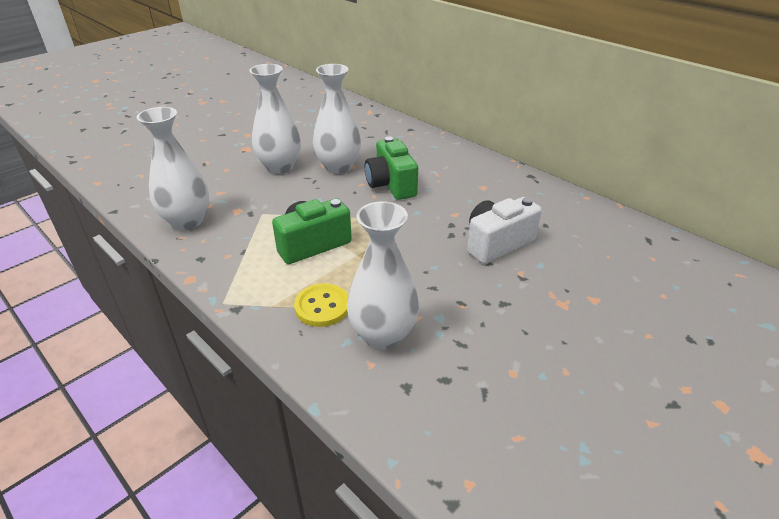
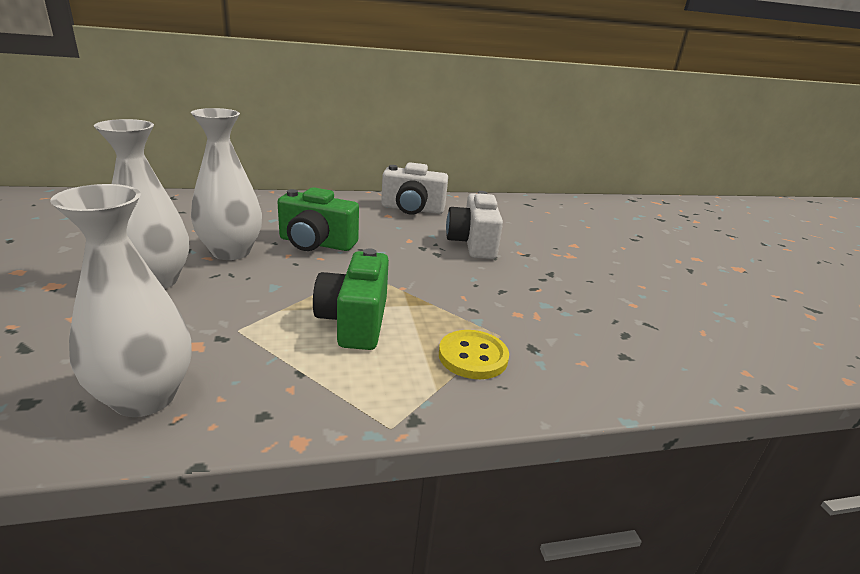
camera: 60 degrees left, 10 degrees down
(383, 335) = (547, 340): white vase -> none
(514, 191) = (412, 209): none -> white camera

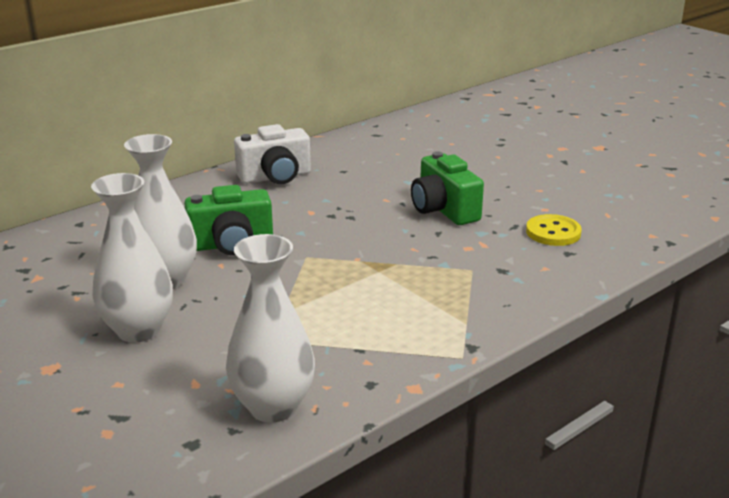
camera: 25 degrees left, 0 degrees up
(355, 321) = (353, 299): green camera -> green camera (444, 210)
(473, 243) = (370, 196): white camera -> none
(473, 356) = (468, 292): yellow button -> yellow button (553, 232)

